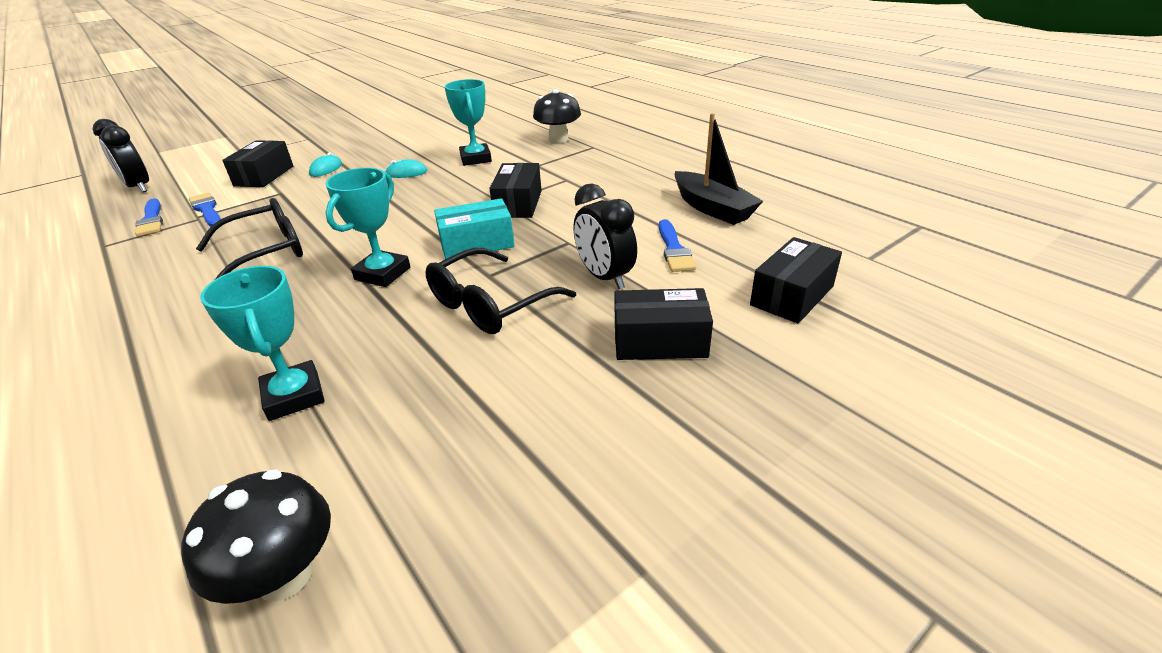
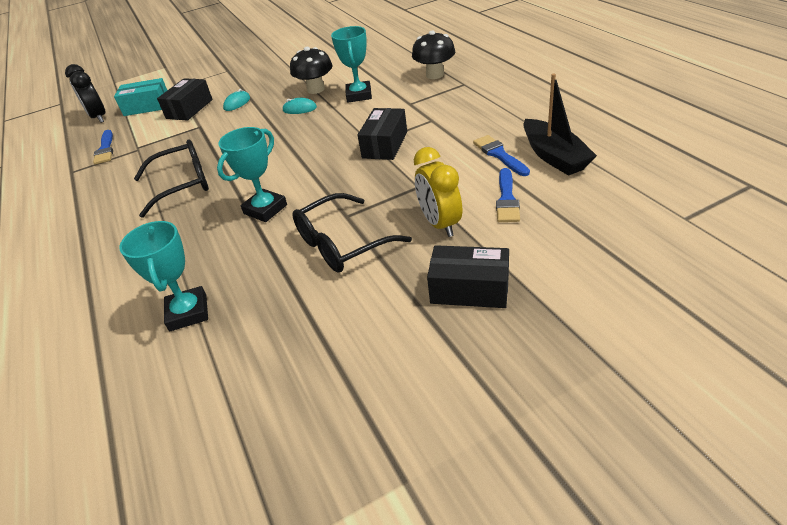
camera: 15 degrees right, 5 degrees up
(207, 210) = (145, 141): blue brush -> blue brush (499, 155)
(284, 575) = (166, 449): black mushroom -> black mushroom (316, 89)
(477, 243) = (343, 184): turquoise box -> turquoise box (147, 107)
(604, 277) = (440, 224): black clock -> yellow clock
(792, 295) = (598, 253): black box -> none

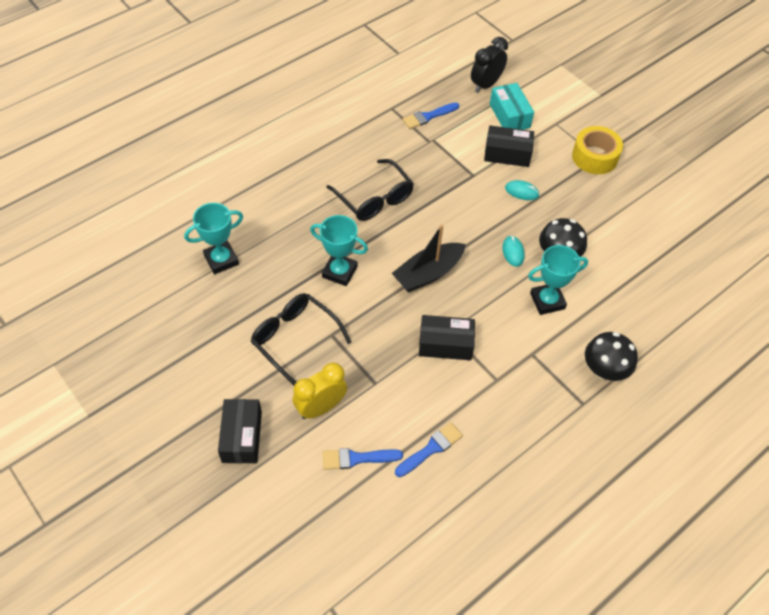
camera: 70 degrees right, 15 degrees up
(226, 71) = (594, 157): none -> yellow tape
(554, 156) = (429, 499): black boat -> black boat (428, 273)

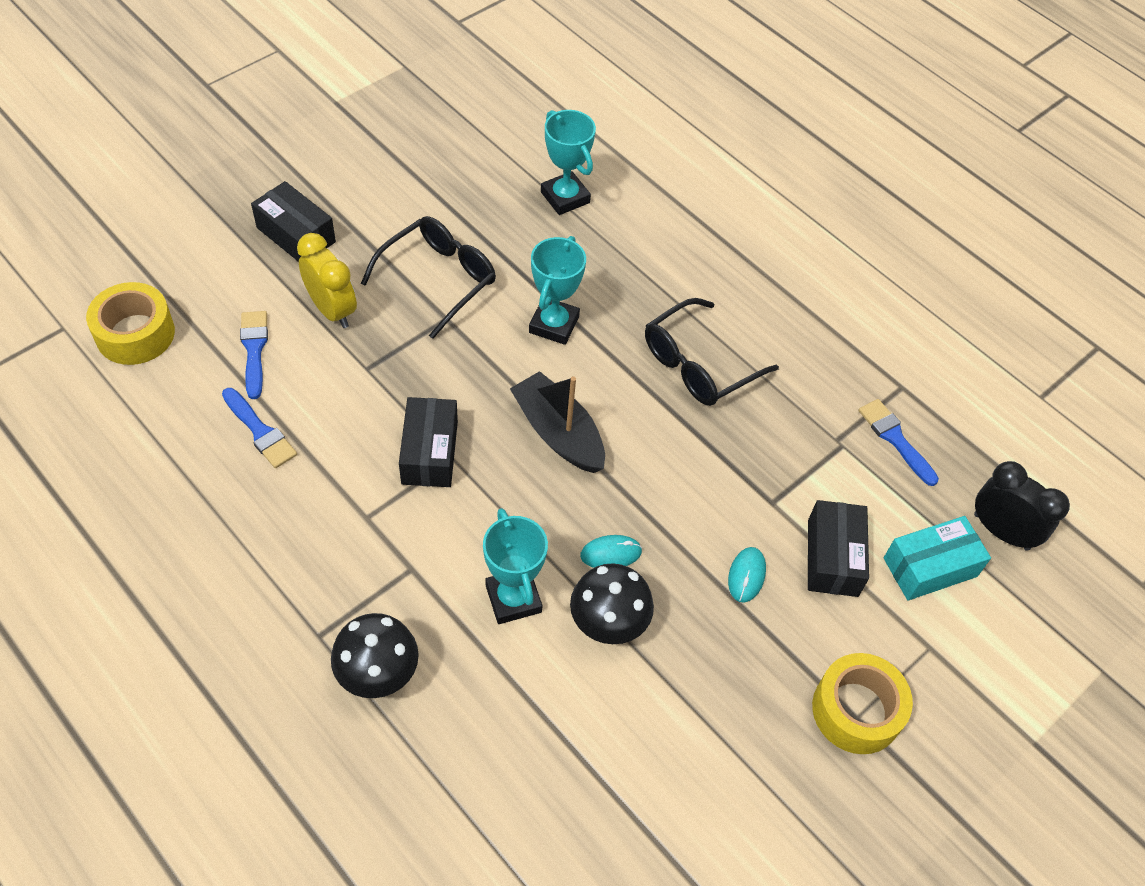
camera: 85 degrees right, 0 degrees up
(242, 437) = (296, 235): black box -> black box turned 45 degrees clockwise
(339, 548) = (135, 334): none -> yellow tape

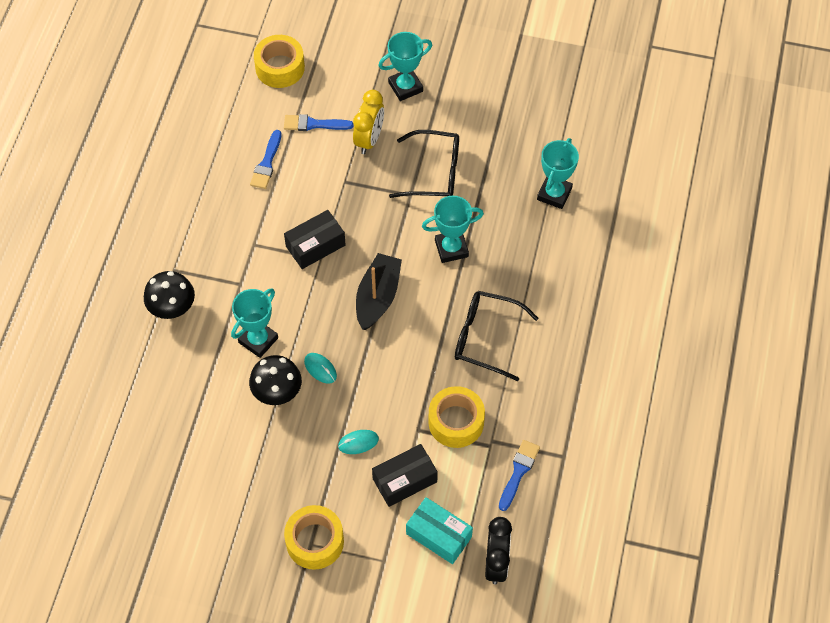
camera: 60 degrees right, 5 degrees up
(254, 349) = (314, 124): blue brush -> blue brush turned 135 degrees counterclockwise
(296, 235) = (405, 87): black box -> turquoise trophy
(788, 459) = (456, 422): none -> yellow tape

